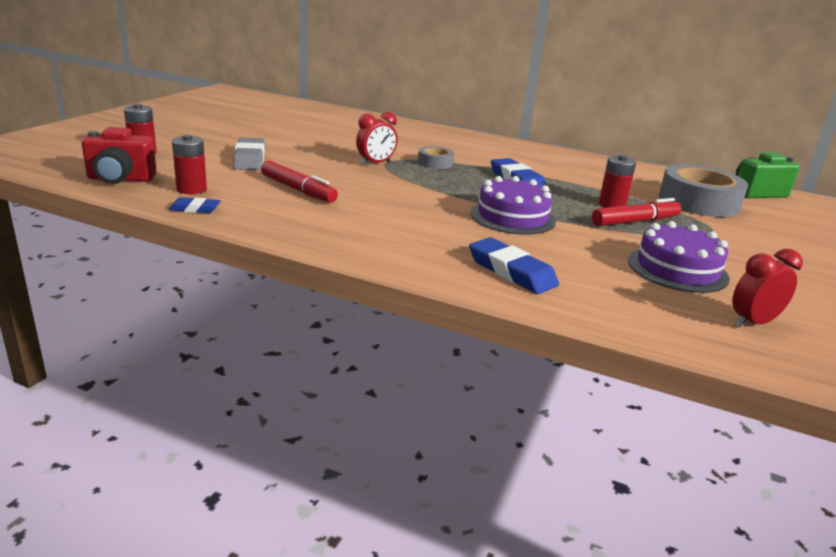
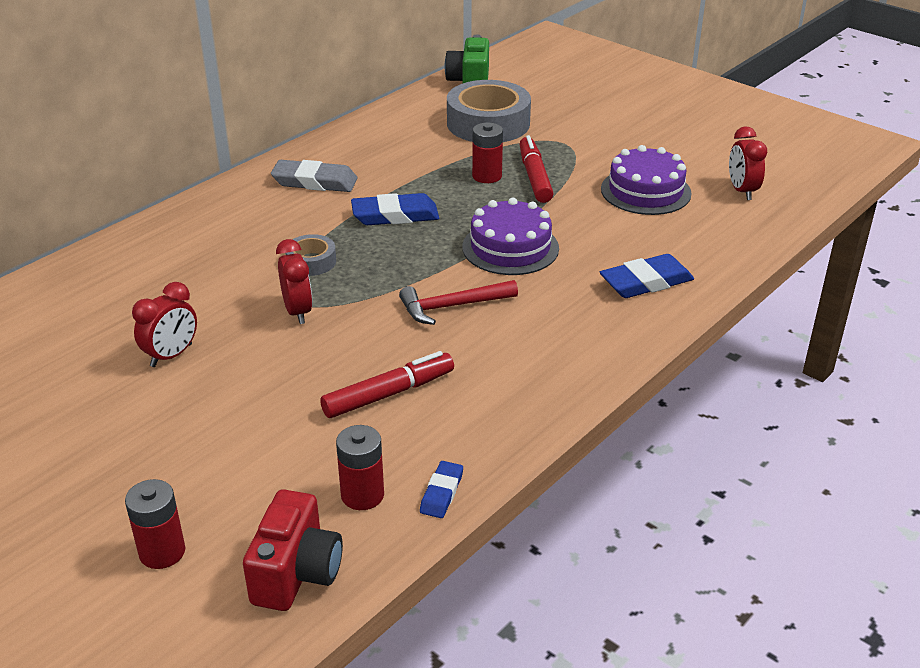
camera: 70 degrees left, 10 degrees up
(249, 159) = (237, 429): grey eraser -> grey eraser (315, 182)
(314, 142) = (171, 355): none -> red clock
(413, 202) = (452, 306): none -> red hammer

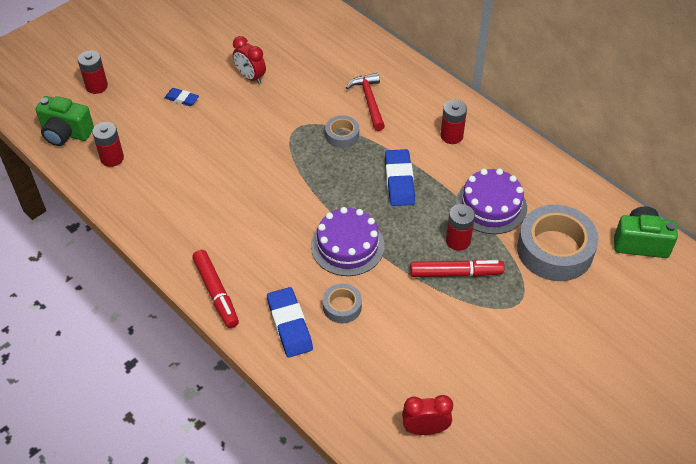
camera: 95 degrees right, 15 degrees up
(297, 312) = (284, 129): red clock -> none
(297, 574) = (66, 133): red camera -> green camera
(315, 182) = (451, 136): grey eraser -> red battery
(389, 394) = (193, 171): red marker -> red marker (216, 293)
(441, 493) = (103, 191): blue eraser -> blue eraser (182, 99)
(452, 306) = (277, 206): red hammer -> red hammer (369, 101)
(606, 247) = (342, 307): none -> grey tape
(645, 191) = (428, 351): purple cake -> purple cake (491, 206)

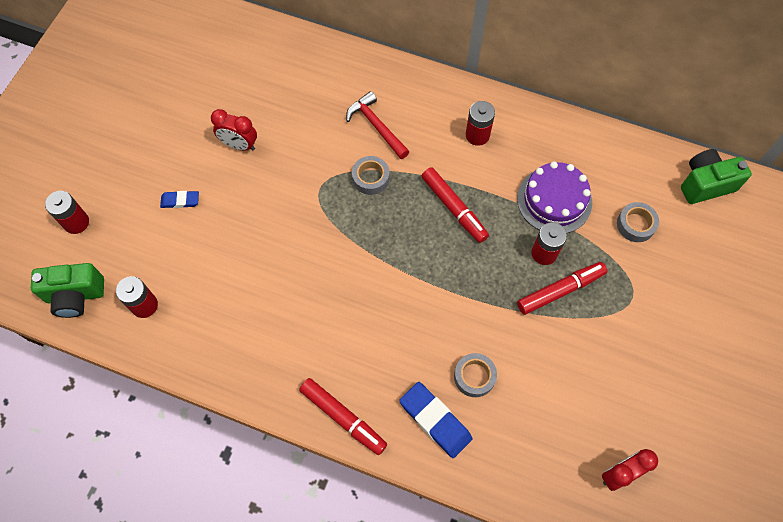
camera: 25 degrees left, 15 degrees up
(347, 246) = (443, 305): purple cake -> none
(399, 181) = (454, 208): blue eraser -> red marker
(555, 250) = (635, 225): grey tape -> grey tape, size x0.49

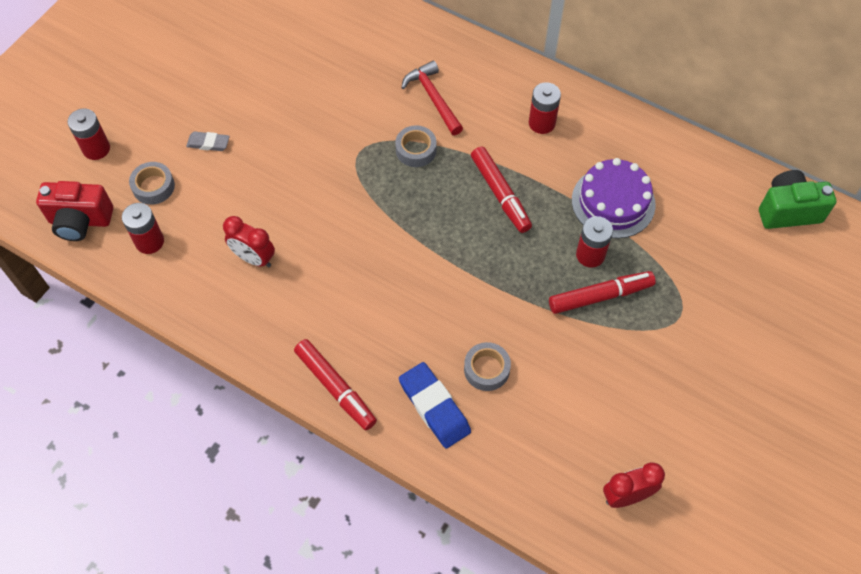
camera: 10 degrees right, 5 degrees down
(75, 296) = (80, 221): green camera -> red camera
(180, 201) = (208, 143): blue eraser -> grey eraser
(239, 145) = (282, 96): red clock -> red clock (254, 258)
(635, 225) = (699, 241): grey tape -> grey tape (153, 187)

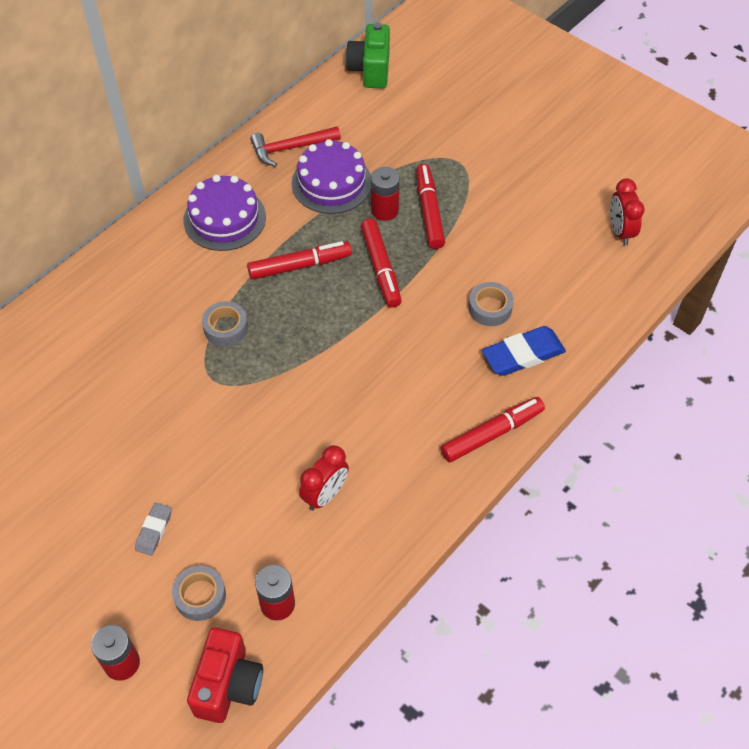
camera: 80 degrees left, 5 degrees down
(433, 98) = (163, 303): red hammer -> red hammer (291, 148)
(514, 263) = (381, 268): none -> red marker
(542, 123) = (224, 218): red battery -> purple cake

